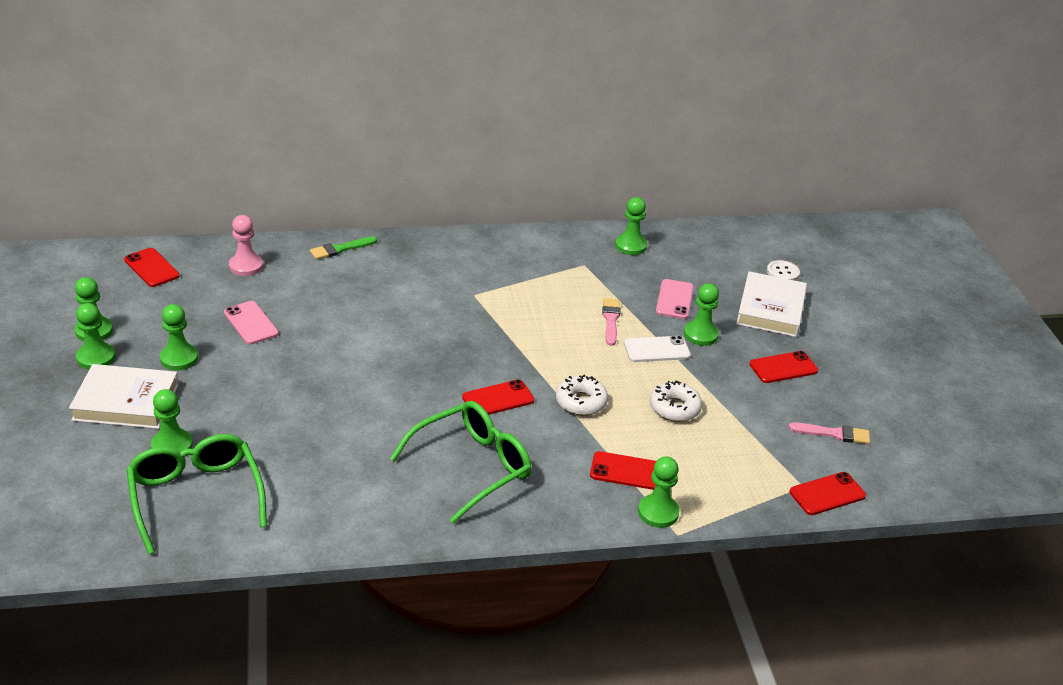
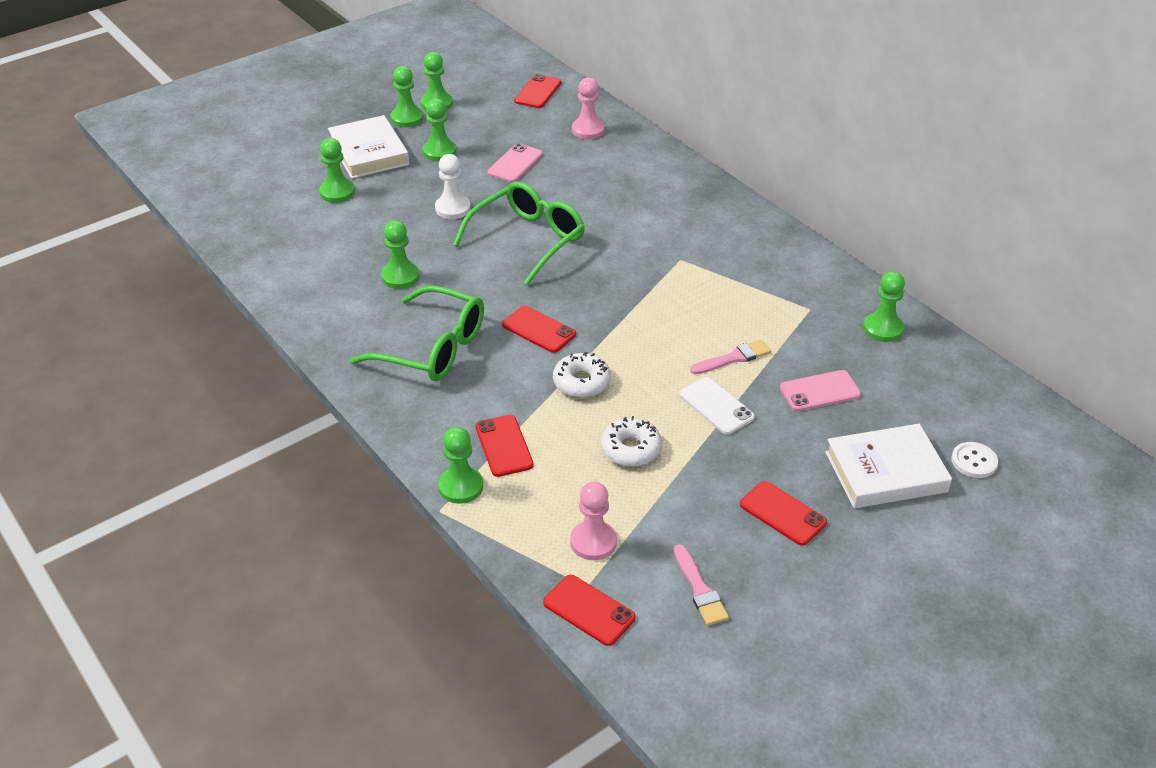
camera: 65 degrees right, 5 degrees up
(196, 496) = (291, 226): green glasses -> green glasses (528, 239)
(280, 383) = (452, 208): none -> white pawn
(340, 249) = (665, 163): green brush -> none
(700, 335) = (776, 430): green pawn -> green pawn (400, 277)
(760, 465) = (593, 542): none -> pink pawn

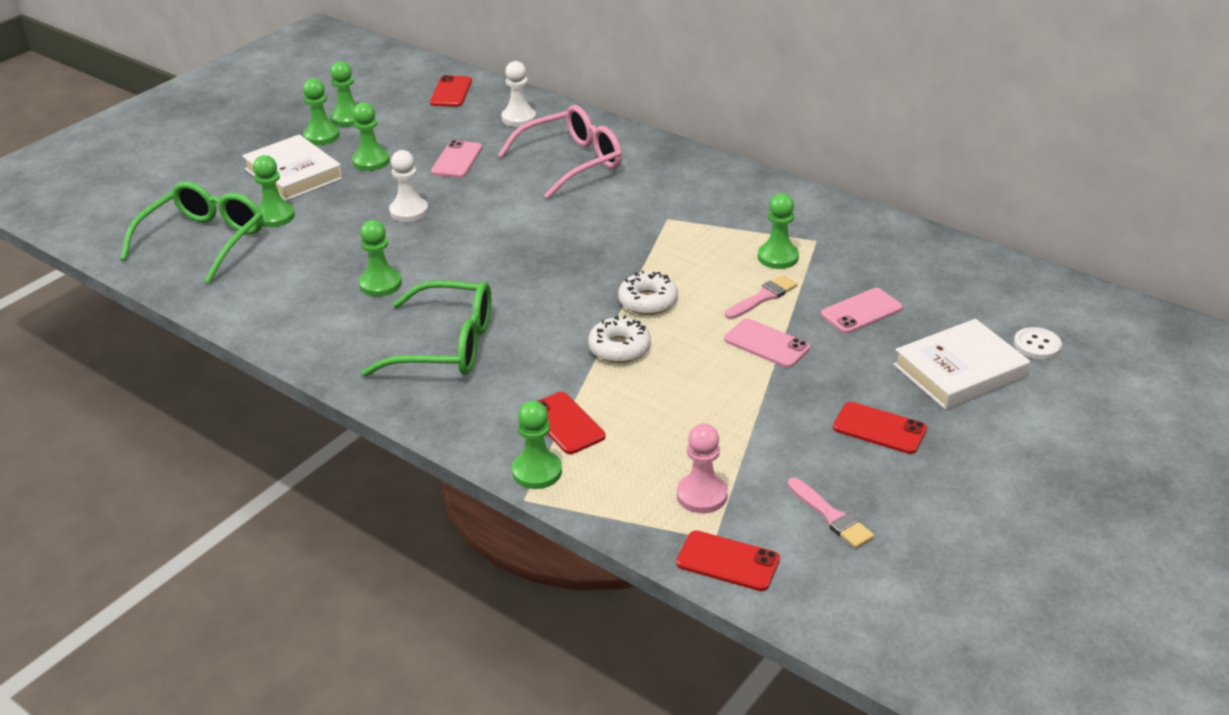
camera: 15 degrees left, 5 degrees down
(528, 239) = (502, 226): green glasses -> green glasses (205, 240)
(539, 329) = (552, 307): red phone -> none
(588, 130) = (519, 118): pink pawn -> white pawn
(617, 184) = (572, 162): none -> pink glasses
(631, 449) = (699, 400): white donut -> white donut (648, 301)
(716, 406) = (766, 344): white phone -> pink phone
(883, 329) = (894, 245): green pawn -> green pawn (778, 257)

